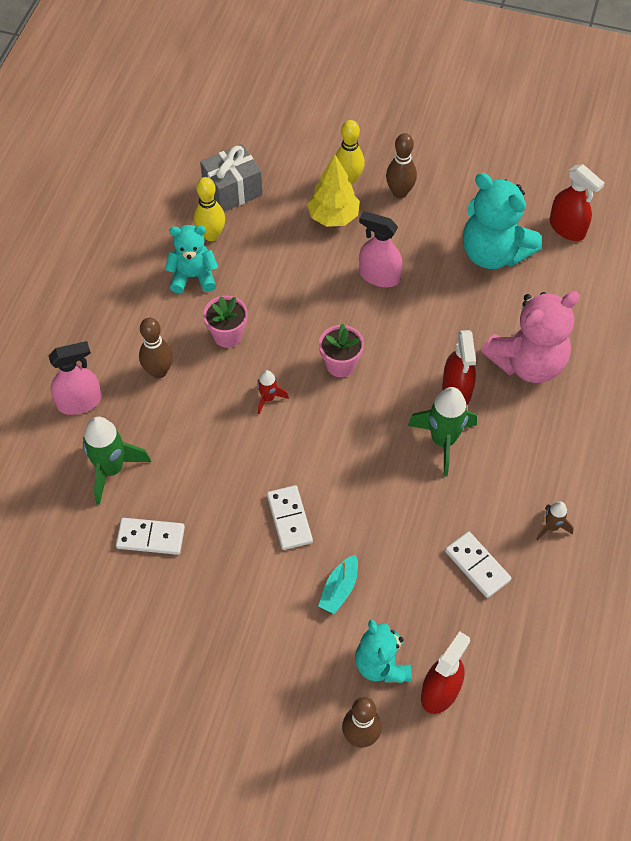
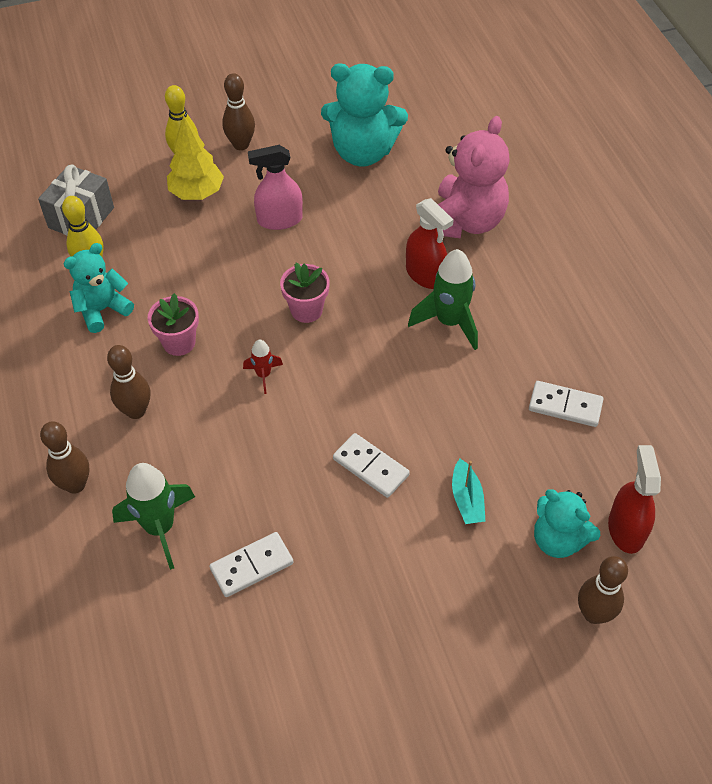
camera: 35 degrees left, 5 degrees down
(80, 402) = (75, 485): pink spray bottle -> brown bowling pin
(551, 527) = (596, 338): brown rocket -> none
(567, 228) = (407, 104): red spray bottle -> none

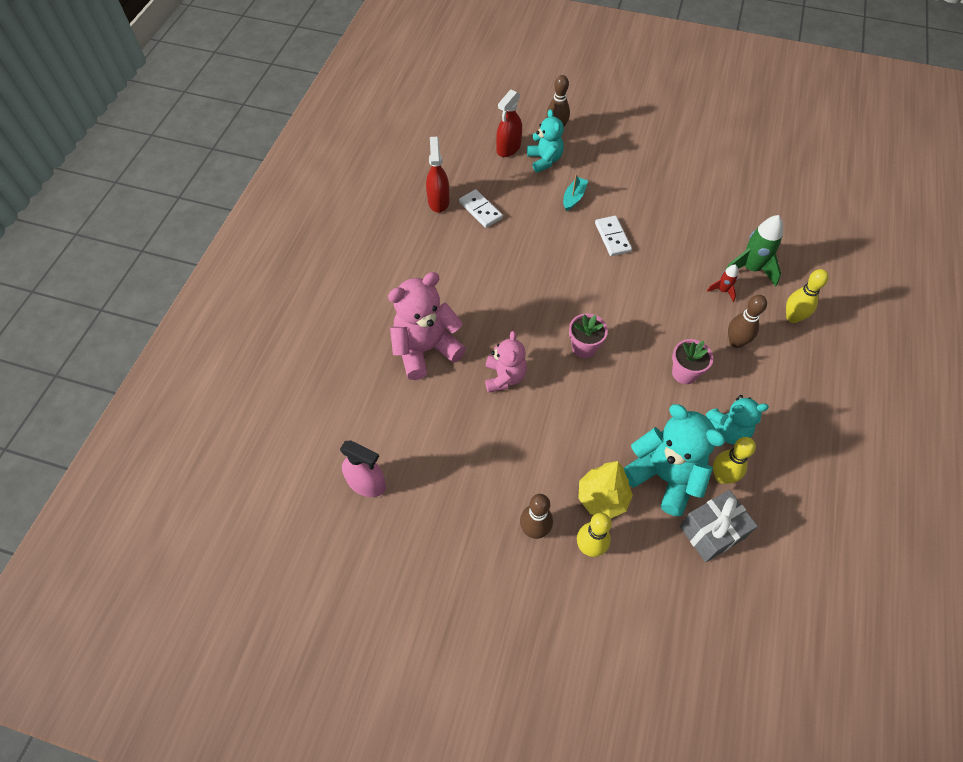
camera: 145 degrees left, 5 degrees up
(75, 485) = (792, 317): brown bowling pin -> yellow bowling pin
(251, 566) = (708, 226): white domino -> none
(263, 375) = (640, 320): red rocket -> red rocket (722, 290)
(279, 220) = (553, 431): pink spray bottle -> pink spray bottle (367, 483)
(363, 152) = (443, 456): turquoise teddy bear -> turquoise teddy bear (664, 476)
(365, 239) = (504, 377): none -> pink teddy bear
(425, 275) = (487, 327): red spray bottle -> red spray bottle (438, 201)
(449, 322) = (500, 288): green rocket -> none

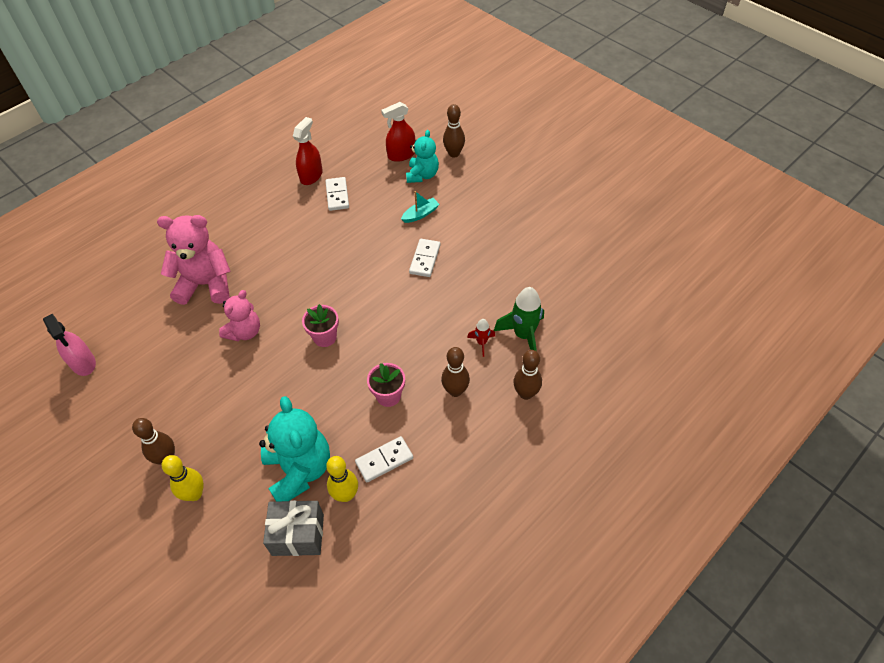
camera: 30 degrees right, 5 degrees down
(602, 498) = (236, 461): yellow tree -> none
(728, 430) = (384, 460): turquoise teddy bear -> white domino
(792, 317) = (526, 393): yellow bowling pin -> brown bowling pin

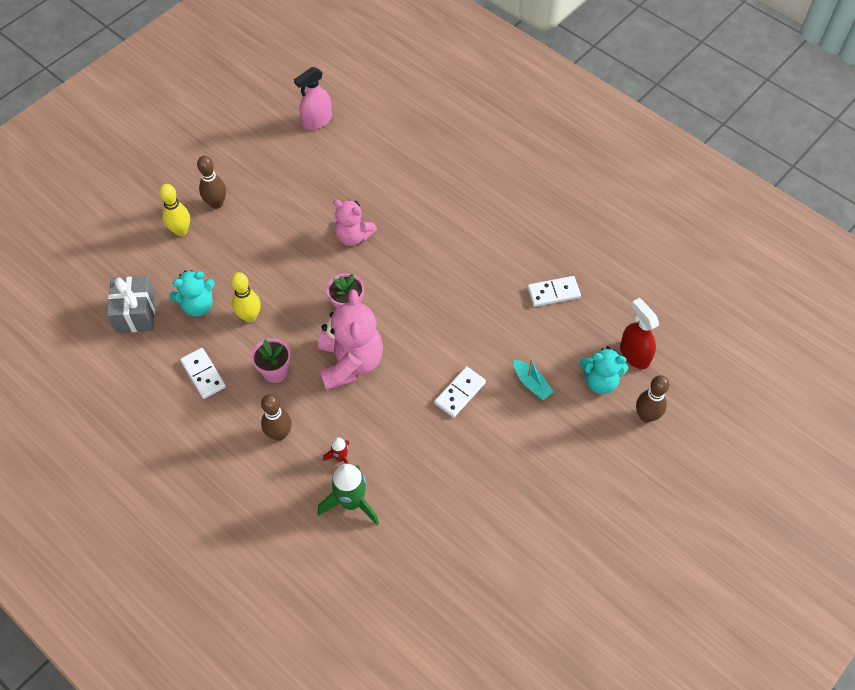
camera: 85 degrees right, 5 degrees up
(206, 284) = (412, 193): pink teddy bear -> pink teddy bear (350, 363)
(299, 470) = (198, 305): turquoise teddy bear -> turquoise teddy bear, size x0.63
(311, 176) = (582, 262): red spray bottle -> none
(345, 495) = (170, 346): yellow bowling pin -> yellow bowling pin (249, 316)
(425, 259) = (459, 393): white domino -> white domino turned 60 degrees counterclockwise
(526, 393) = (274, 504): brown bowling pin -> none

